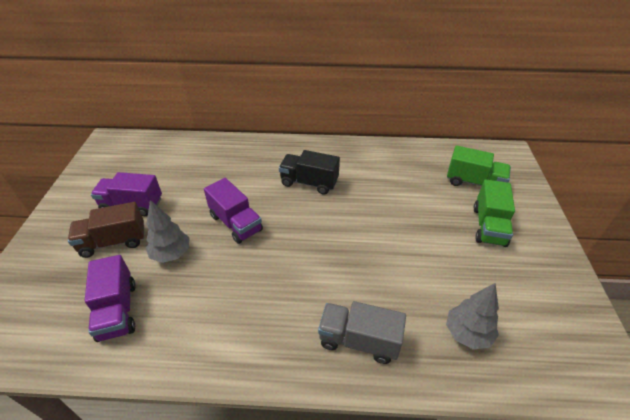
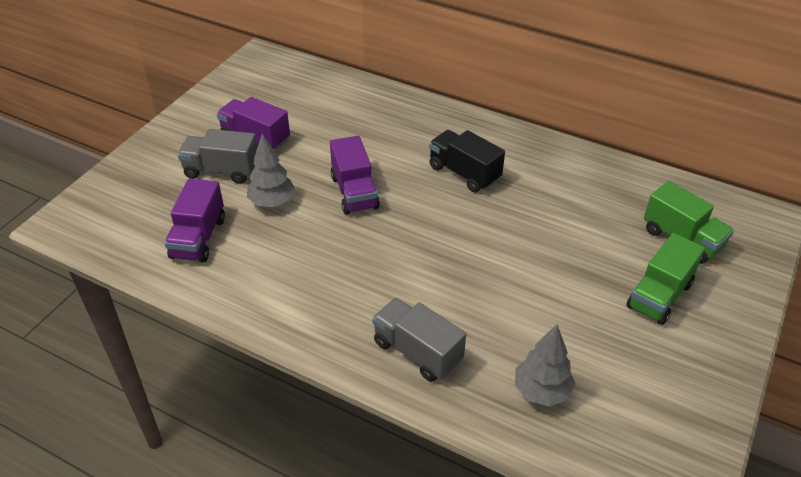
camera: 25 degrees right, 0 degrees up
(113, 241) = (221, 171): brown truck -> grey truck

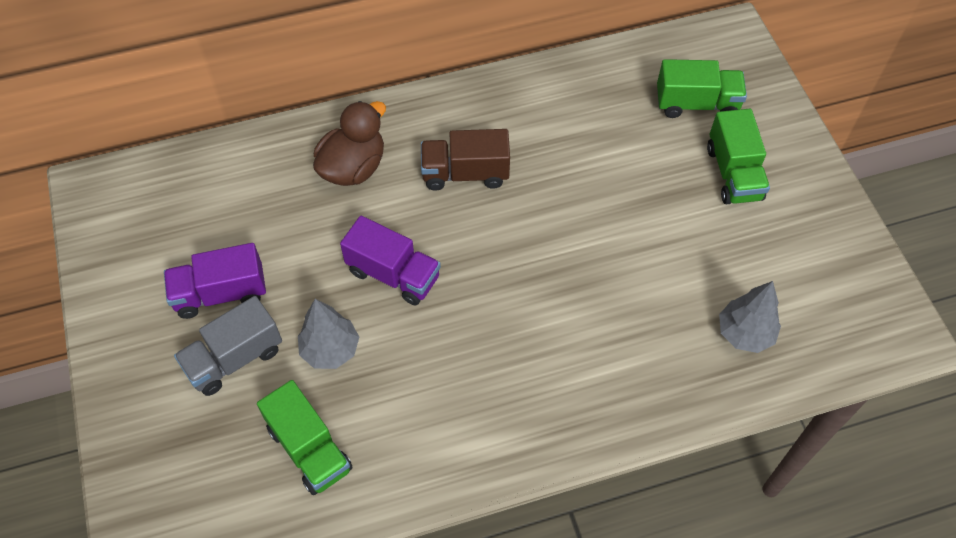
camera: 45 degrees left, 15 degrees up
(198, 238) = (309, 449): purple truck -> green truck
(402, 129) = (353, 167): none -> brown duck
(417, 352) = (626, 384): grey truck -> none
(464, 173) = (465, 173): black truck -> brown truck

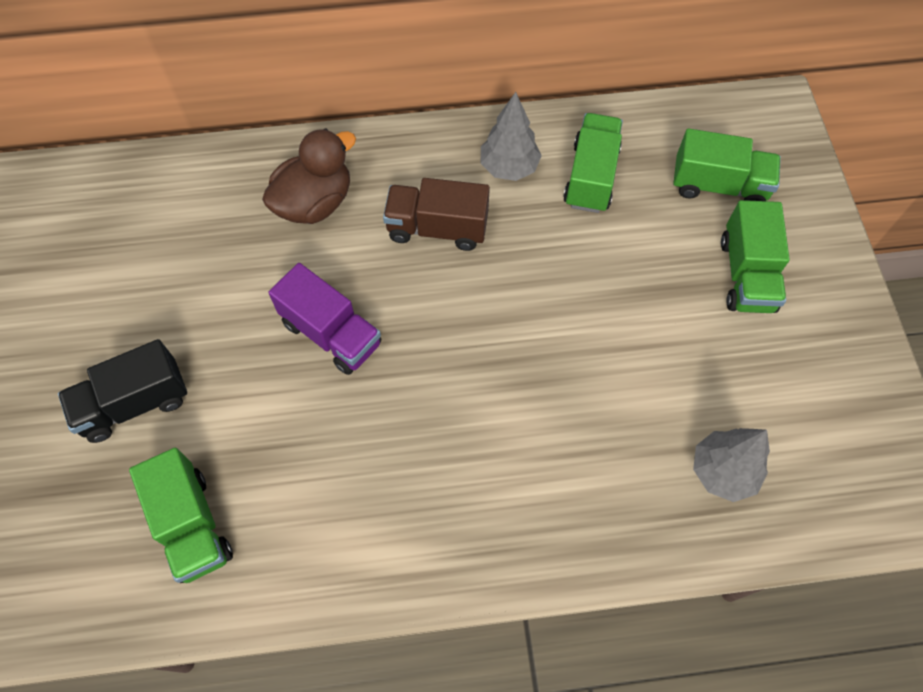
camera: 10 degrees right, 5 degrees up
(221, 293) = (137, 325): purple truck -> none
(234, 358) = (134, 403): grey truck -> black truck
(330, 350) = (242, 411): grey tree -> grey tree (509, 168)
(587, 112) = (591, 177): none -> green truck

